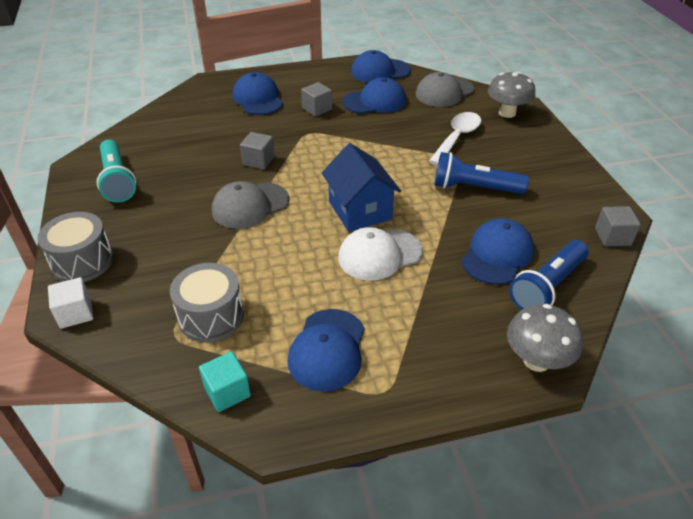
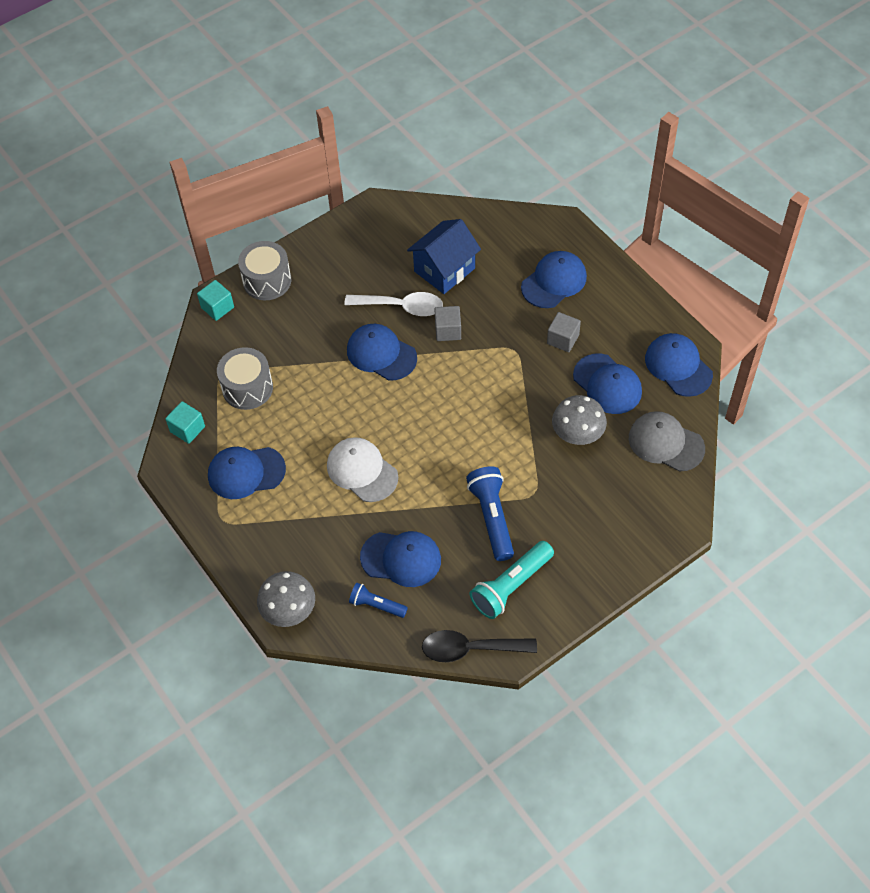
camera: 70 degrees right, 15 degrees up
(75, 313) = (217, 307): white cube -> turquoise cube
(117, 180) = (369, 245): turquoise flashlight -> turquoise flashlight (511, 586)
(250, 205) = (381, 354): grey cap -> blue cap
(360, 210) = (413, 436): blue house -> blue house (444, 270)
(457, 138) = (574, 480): white spoon -> white spoon (401, 307)
(507, 113) = (653, 515): grey mushroom -> grey mushroom (577, 435)
(547, 286) = (376, 605): blue flashlight -> blue flashlight, size x0.60
(612, 237) = (470, 649): grey cube -> black spoon

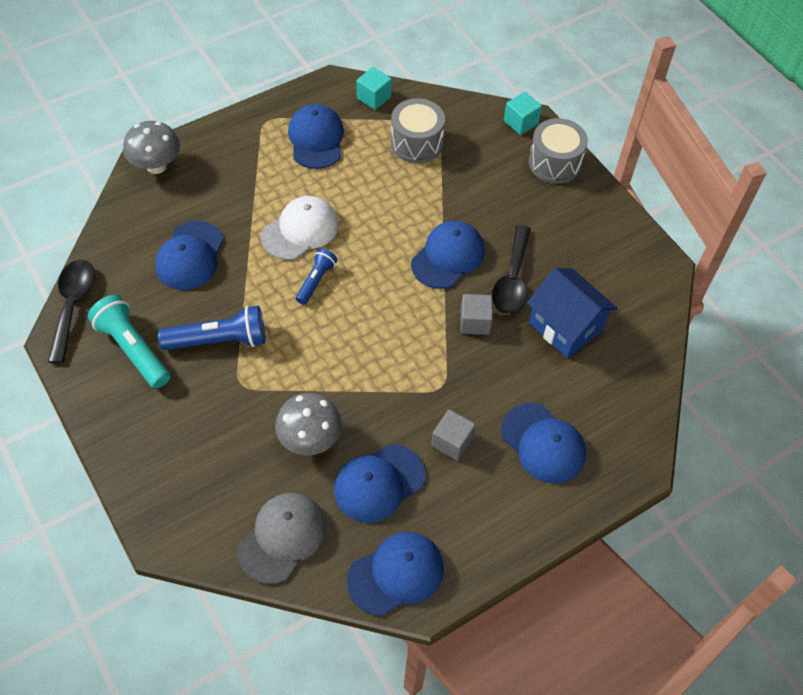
camera: 90 degrees right, 0 degrees up
(376, 605) = (144, 232): blue flashlight -> blue flashlight (316, 281)
(401, 307) = (512, 280): white spoon -> black spoon

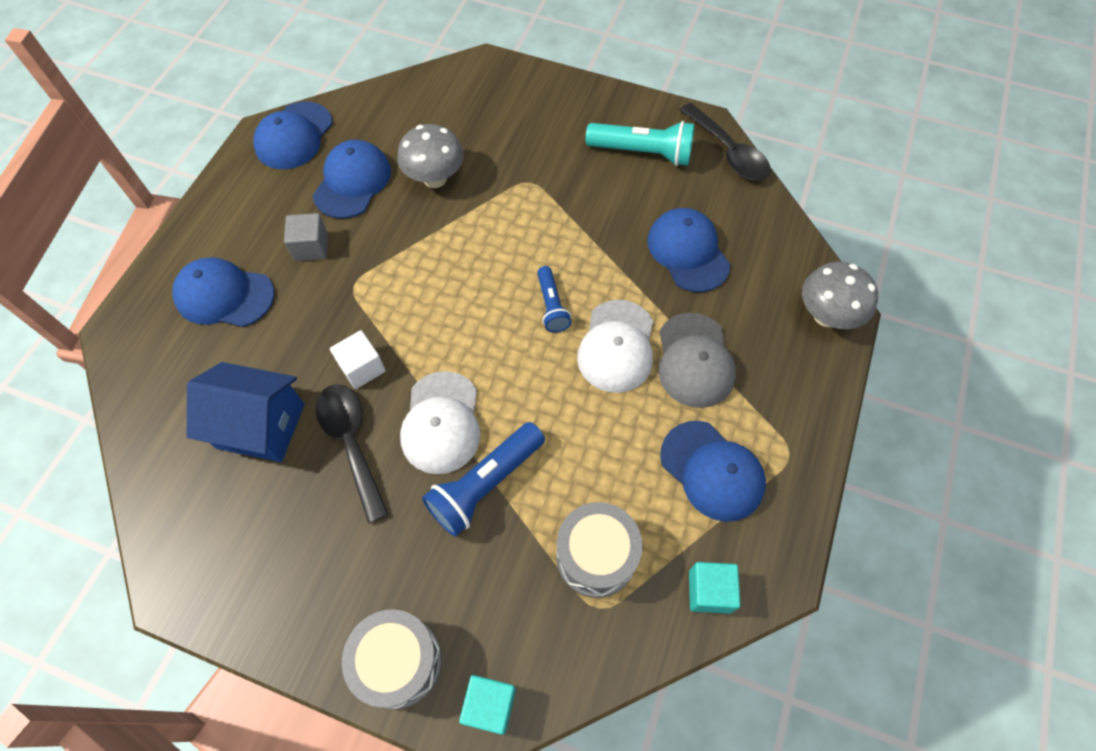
camera: 145 degrees right, 5 degrees up
(219, 340) = (582, 201): blue flashlight -> blue flashlight (485, 484)
(282, 538) = (398, 109): grey cap -> grey cap (694, 360)
(448, 256) = (441, 422): blue cap -> white cap
(475, 322) = (362, 368): grey cube -> white cube

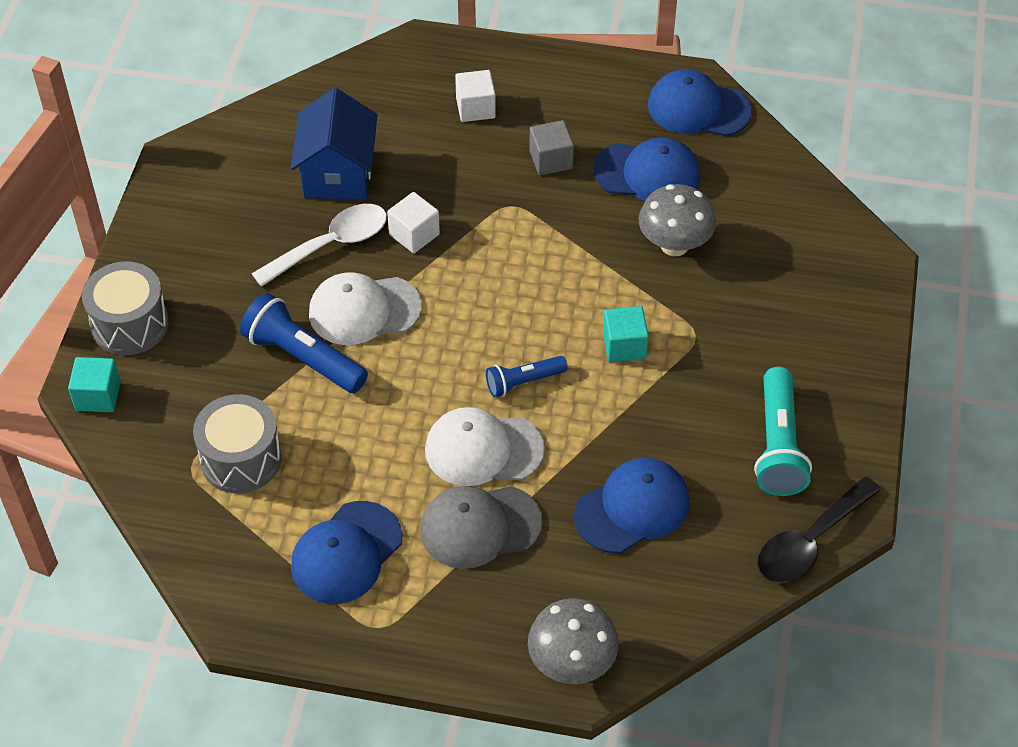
camera: 80 degrees right, 10 degrees down
(224, 295) = (475, 108): blue cap -> white cube
(351, 443) = (331, 245): black spoon -> white spoon
(709, 591) = (215, 559): turquoise cube -> turquoise cube (624, 345)

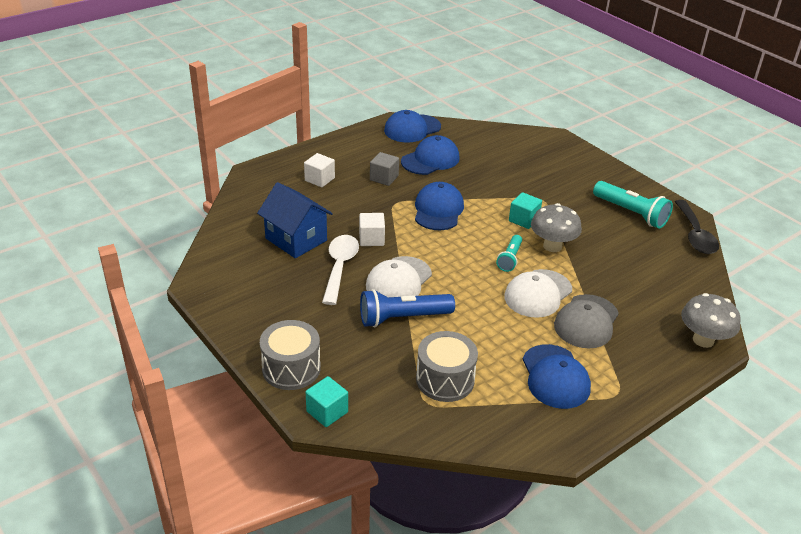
camera: 50 degrees left, 15 degrees down
(523, 382) = (509, 259): blue flashlight -> turquoise flashlight
(632, 508) = (624, 270): blue cap -> blue cap (438, 210)
(674, 245) = (482, 176): grey mushroom -> grey mushroom (552, 246)

